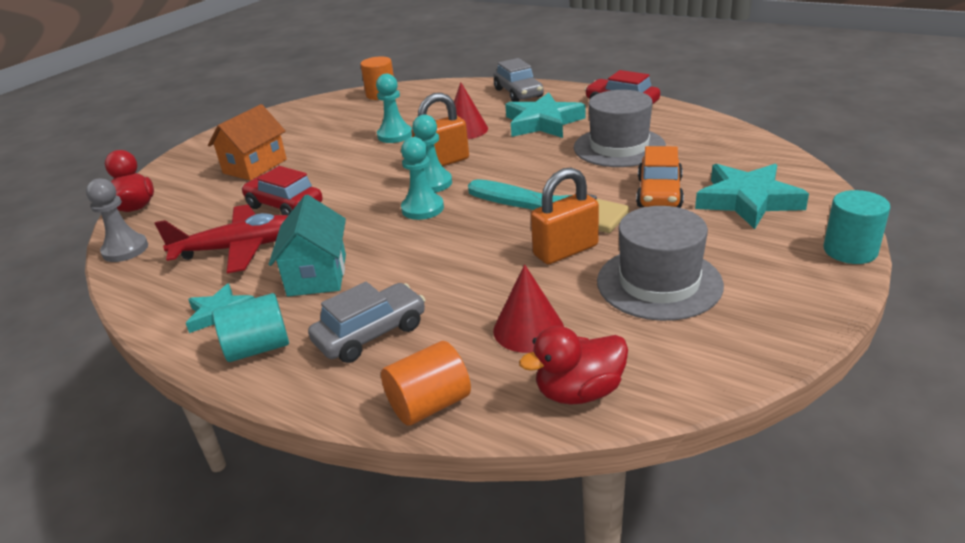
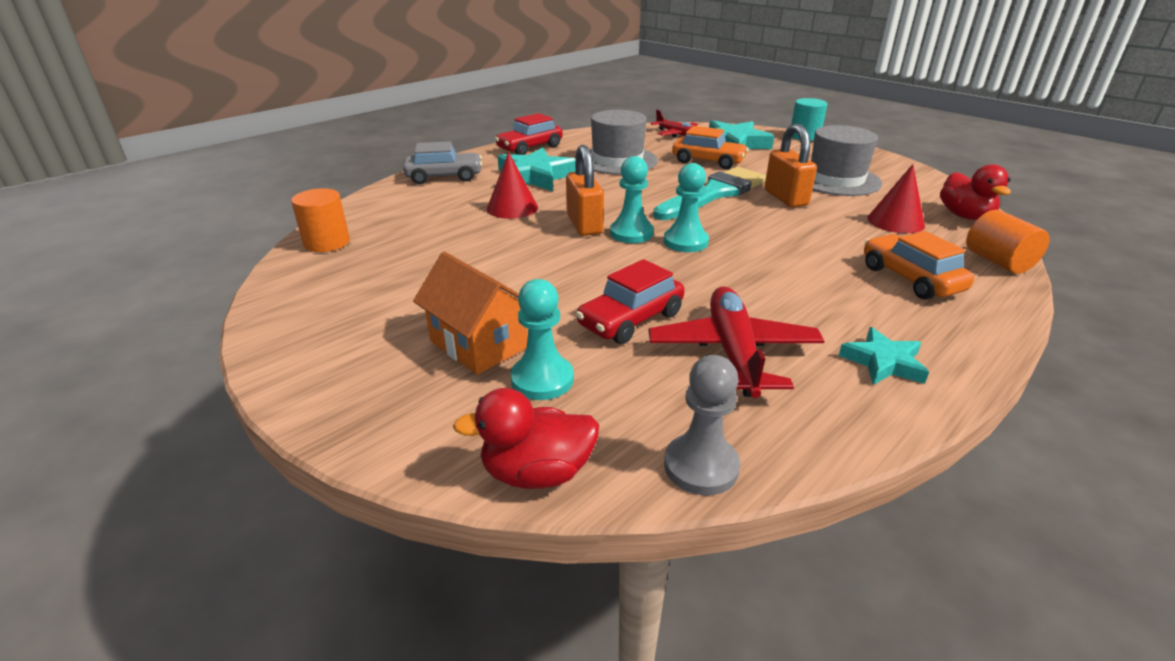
camera: 80 degrees left, 0 degrees up
(258, 348) = (944, 336): turquoise cylinder -> none
(317, 275) = (806, 301): turquoise house -> none
(371, 334) = (910, 279): grey car -> orange car
(395, 135) = (482, 243): turquoise pawn -> turquoise pawn (542, 379)
(750, 162) = (676, 134): none -> red plane

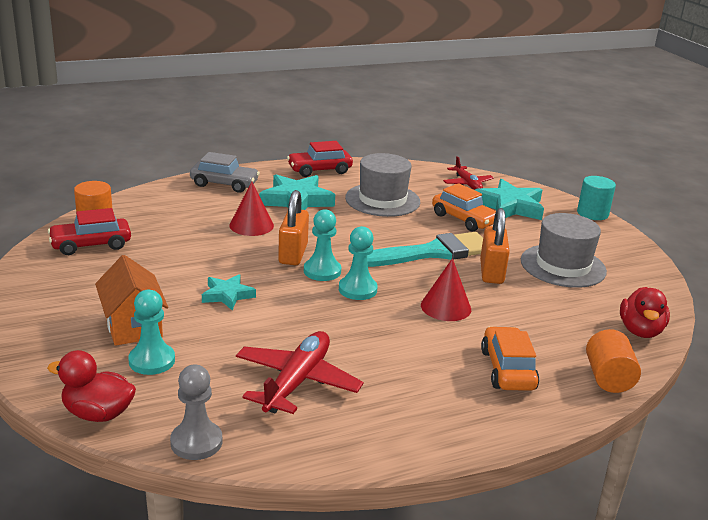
camera: 20 degrees right, 5 degrees down
(631, 320) = (250, 338): red car -> red car (91, 245)
(883, 362) = (398, 421): turquoise star -> turquoise star (227, 295)
(895, 221) = (565, 319): red cone -> red cone (446, 307)

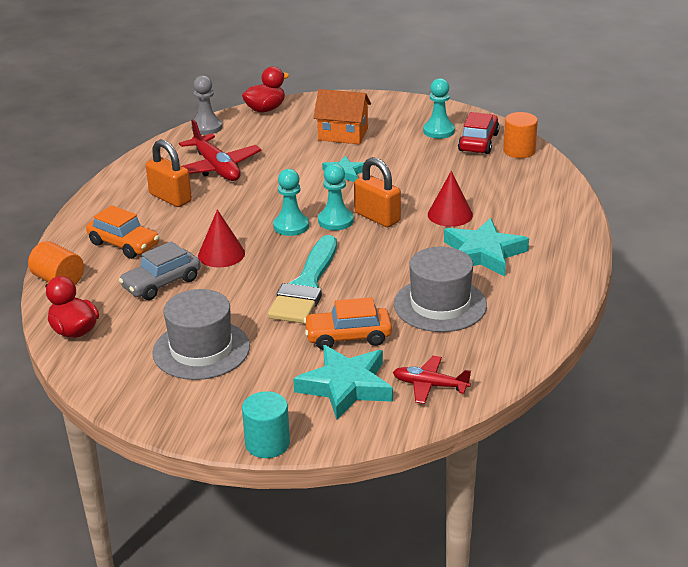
camera: 130 degrees right, 5 degrees up
(152, 361) = (296, 132): turquoise pawn -> turquoise pawn (438, 131)
(224, 184) = (556, 226): grey car -> grey car (161, 283)
(319, 170) = (552, 294): red car -> none
(491, 272) = (240, 302): orange padlock -> orange padlock (170, 198)

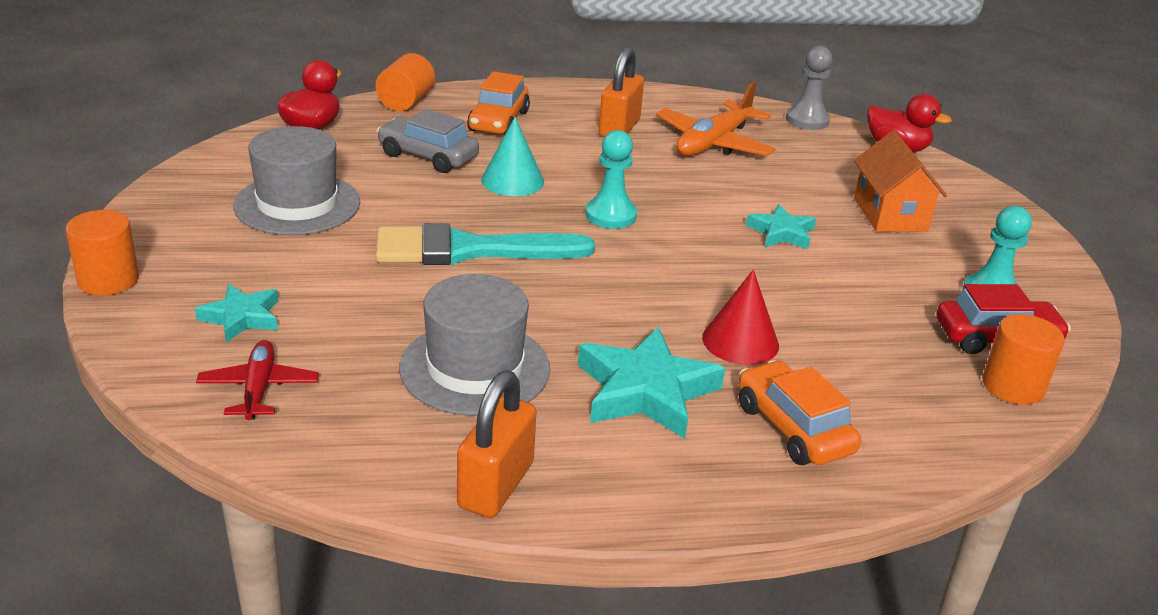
camera: 65 degrees right, 0 degrees up
(216, 168) = (713, 143): red plane -> orange plane
(221, 254) = (512, 181): red cone -> turquoise cone
(267, 444) = (108, 280): turquoise cylinder -> orange cylinder
(335, 221) = (648, 246): turquoise pawn -> none
(346, 386) = (241, 317): turquoise star -> turquoise star, size x0.58
(348, 337) = (360, 301): orange car -> orange car (793, 428)
(377, 217) = (682, 277): orange padlock -> orange padlock (495, 485)

